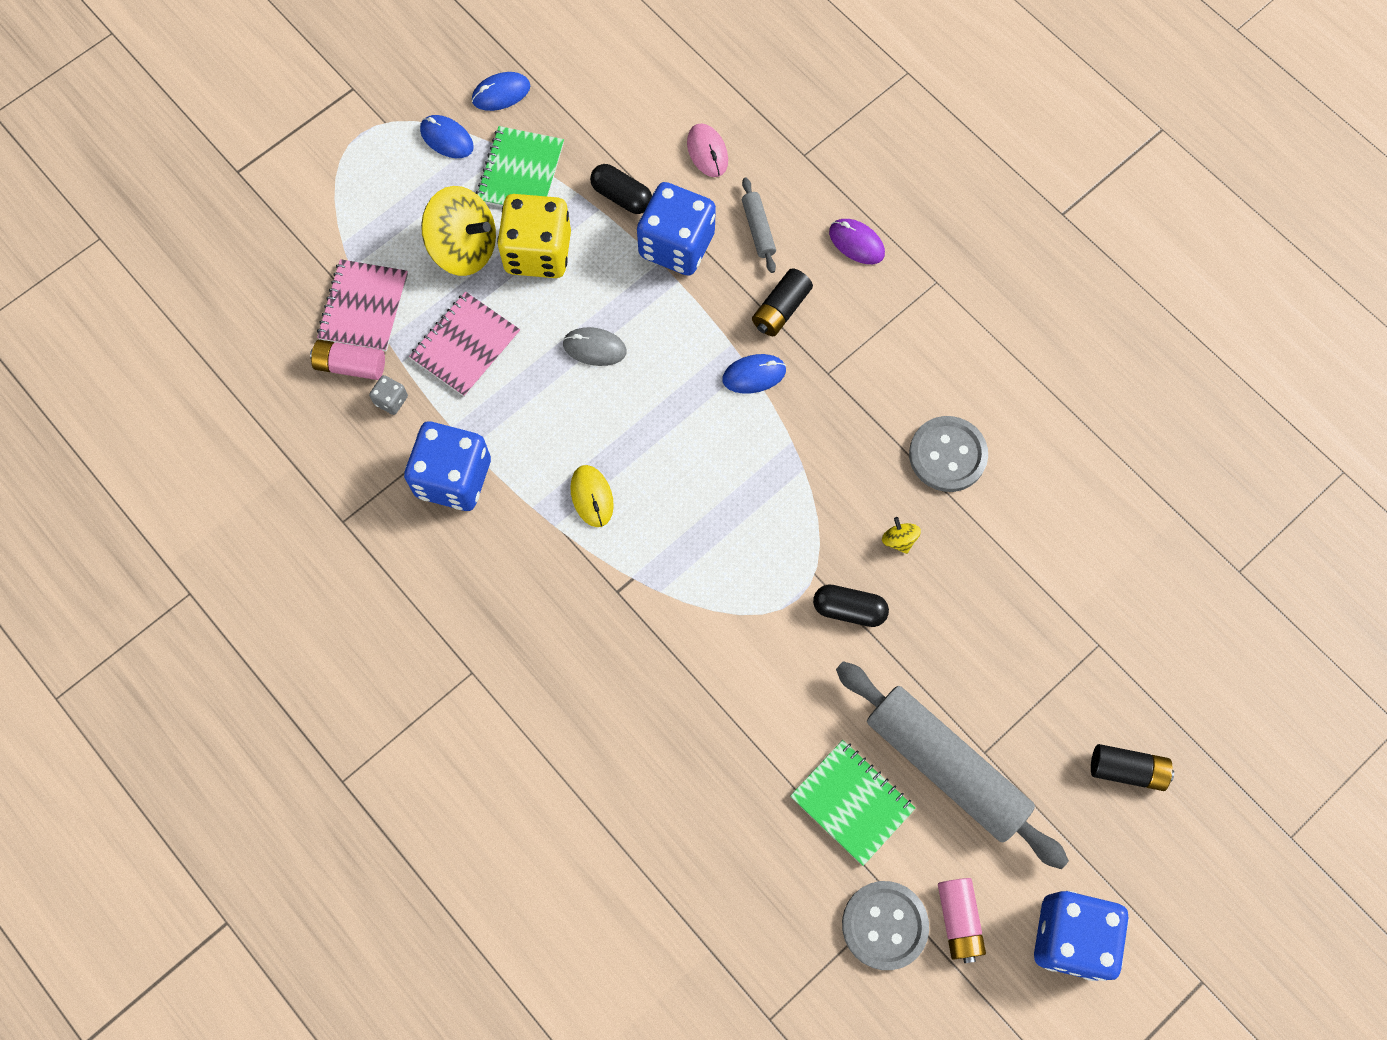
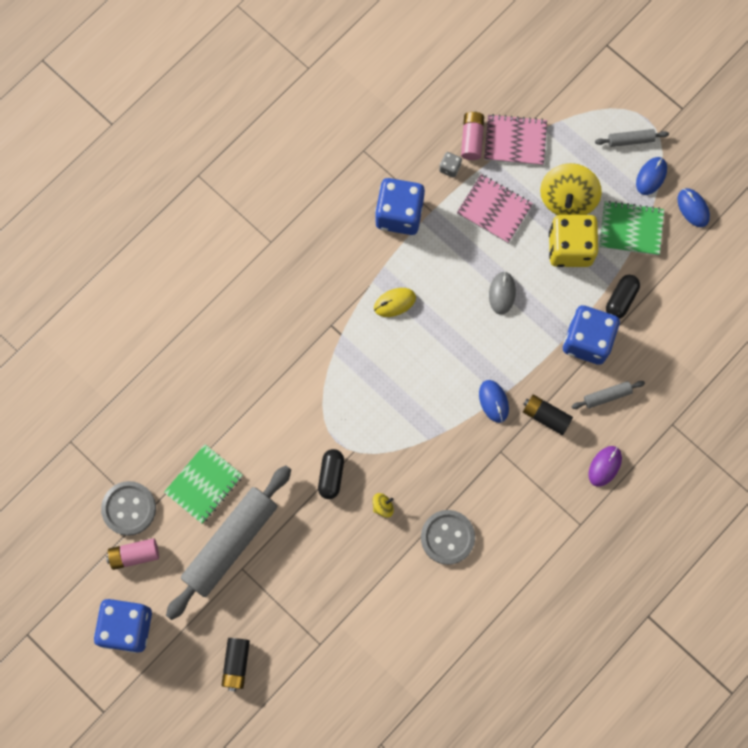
camera: 85 degrees right, 5 degrees up
(388, 158) = (630, 140): none -> grey rolling pin
(707, 152) = (665, 355): pink mouse -> none

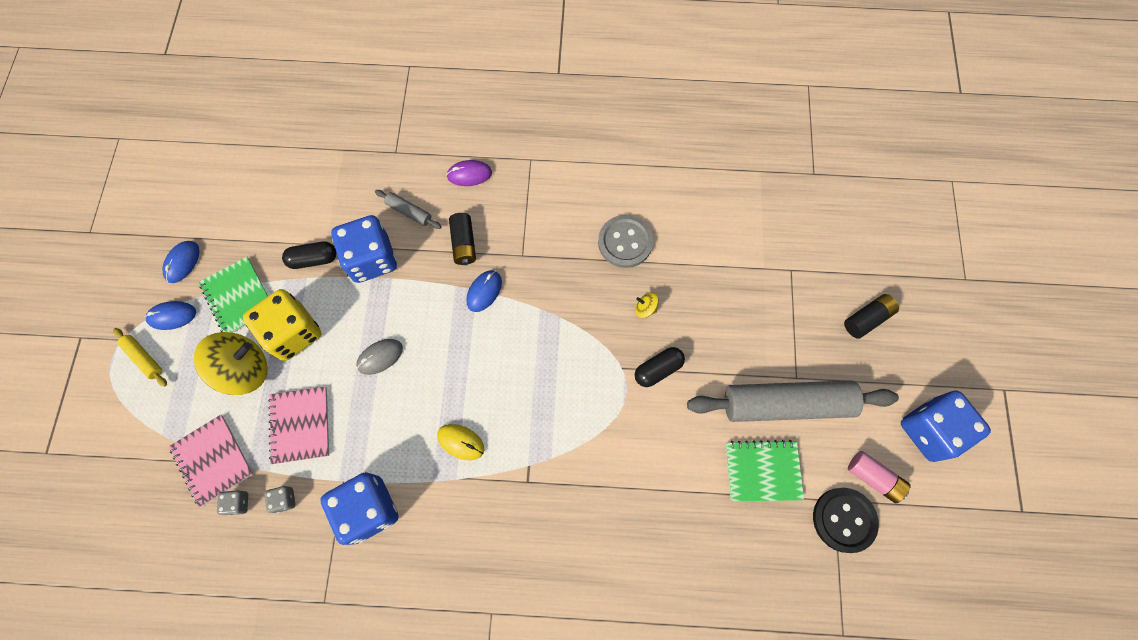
camera: 130 degrees left, 5 degrees down
(129, 508) = (844, 520): grey button -> black button
(471, 139) = (238, 503): pink battery -> grey dice
(630, 140) = (144, 358): grey rolling pin -> yellow rolling pin

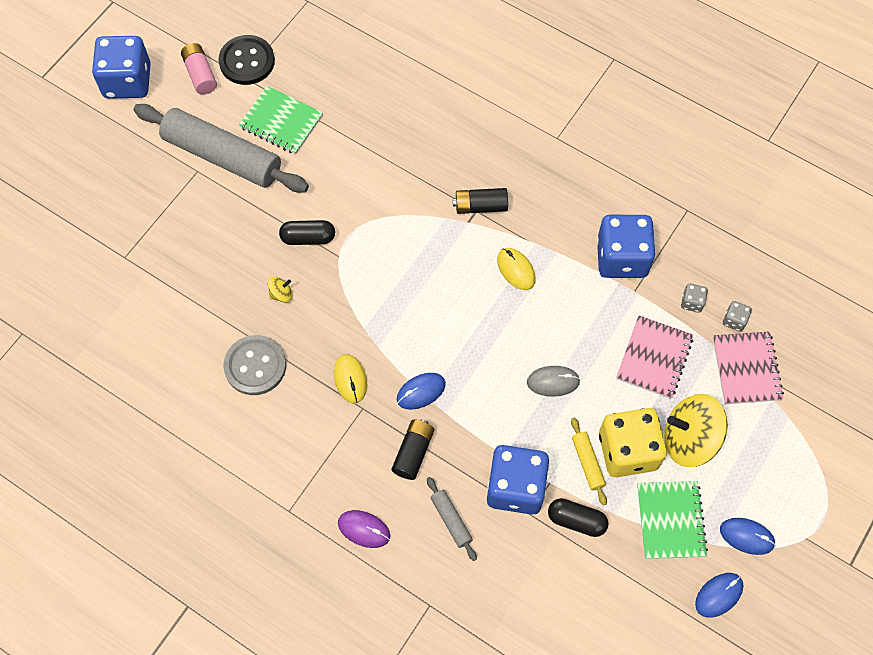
camera: 150 degrees left, 5 degrees down
(144, 358) = (788, 504): yellow rolling pin -> yellow rolling pin (587, 463)
(545, 271) = (350, 379): none -> yellow mouse
(645, 308) = (281, 294): yellow spinning top -> yellow spinning top turned 75 degrees counterclockwise
(866, 319) = (98, 183): black battery -> black battery (480, 206)

